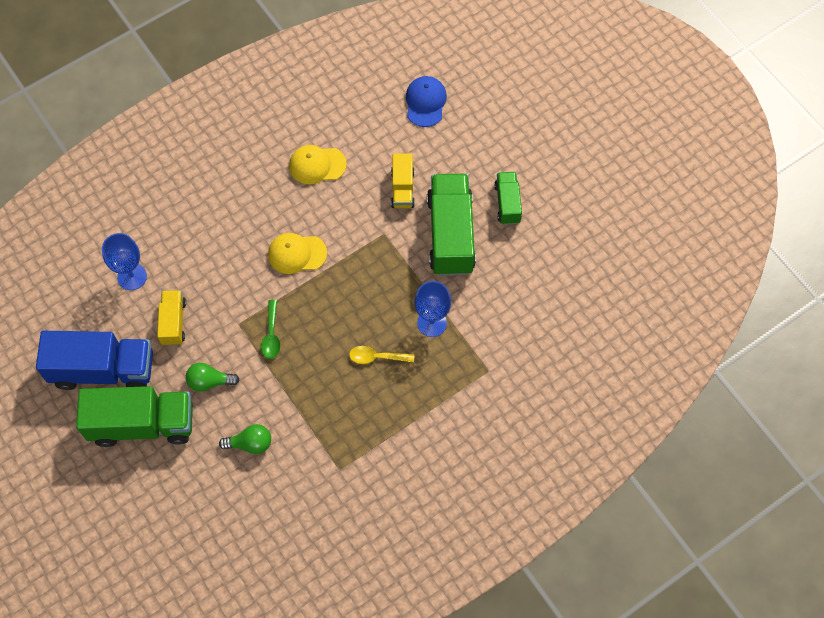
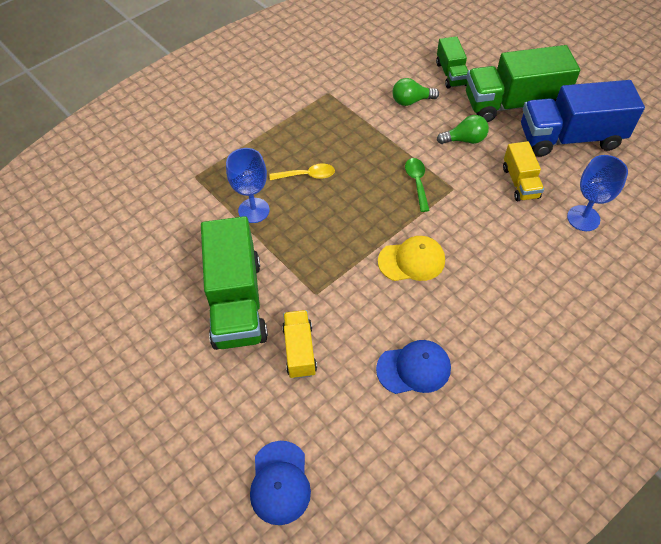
camera: 175 degrees right, 10 degrees down
(317, 165) = (414, 368): yellow cap -> blue cap
(507, 203) = (167, 347): green truck -> green truck (451, 74)

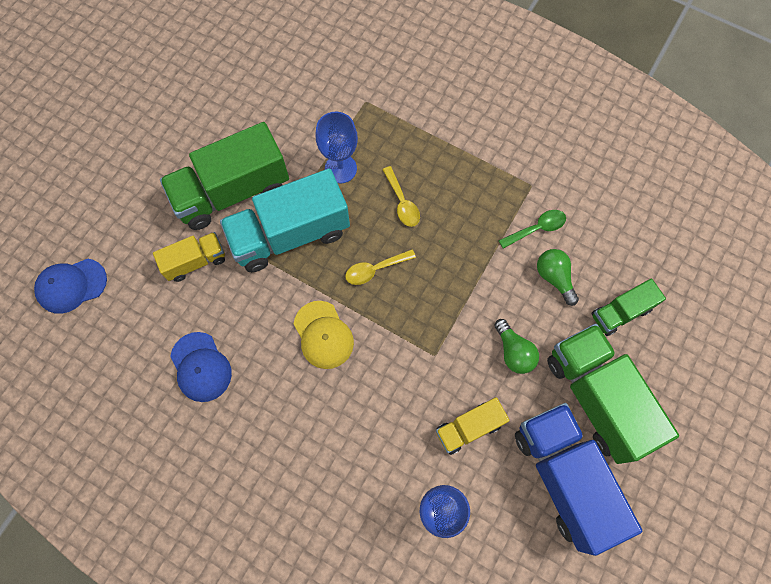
camera: 70 degrees right, 15 degrees up
(303, 264) = (290, 234): none -> turquoise truck
(363, 209) = (375, 269): none -> yellow spoon
(417, 182) = (430, 314): green spoon -> green spoon (536, 228)

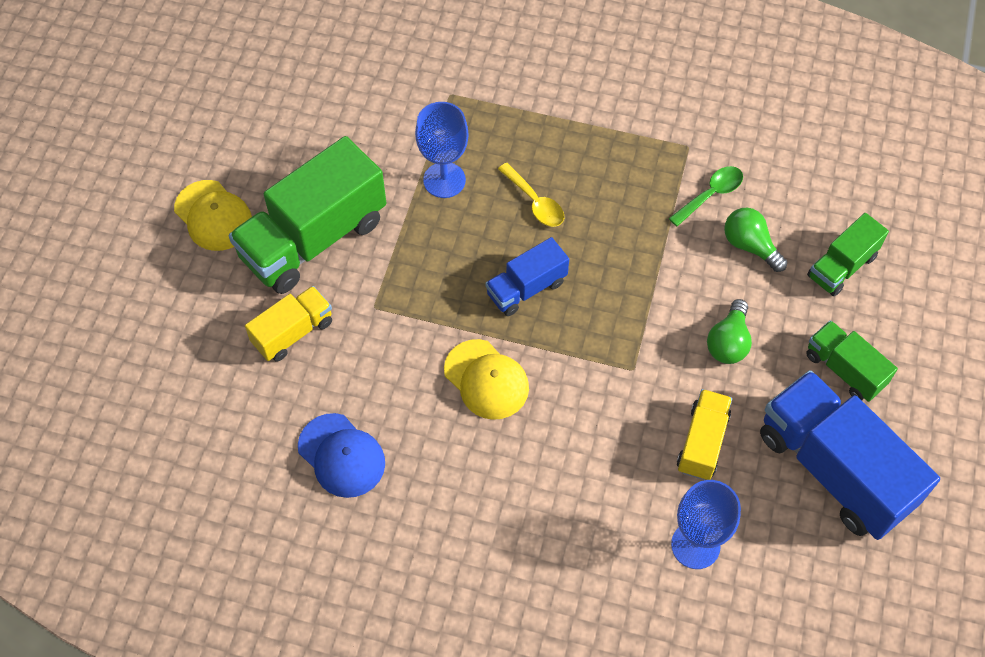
camera: 15 degrees left, 10 degrees down
(71, 285) = (137, 400): blue cap -> none
(167, 156) = (213, 216): none -> yellow cap
(290, 234) = (405, 272): turquoise truck -> none
(375, 269) = (526, 288): yellow spoon -> blue truck
(469, 428) = (702, 442): yellow truck -> yellow truck turned 150 degrees clockwise
(513, 352) = (728, 342): green light bulb -> green light bulb turned 60 degrees clockwise
(597, 398) = (844, 370): green truck -> green truck, size x0.53

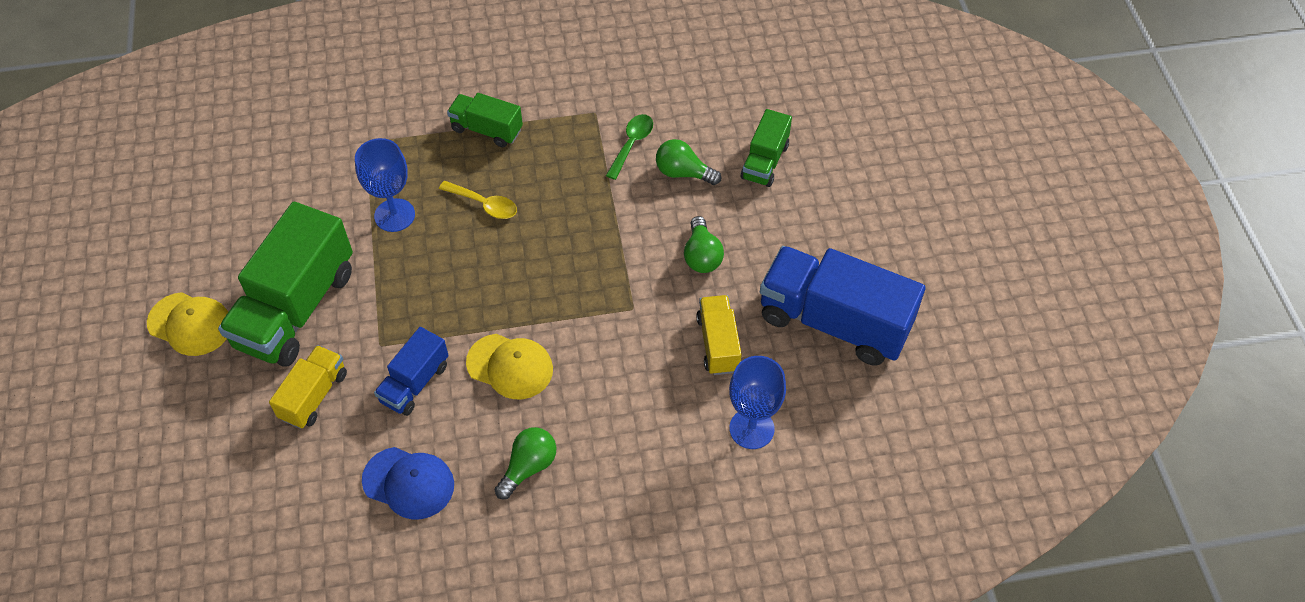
camera: 25 degrees left, 5 degrees down
(459, 489) = (528, 467): none -> green light bulb
(526, 288) = (510, 277): blue truck -> blue truck (415, 383)
(844, 370) = (805, 241): green truck -> green truck (487, 130)

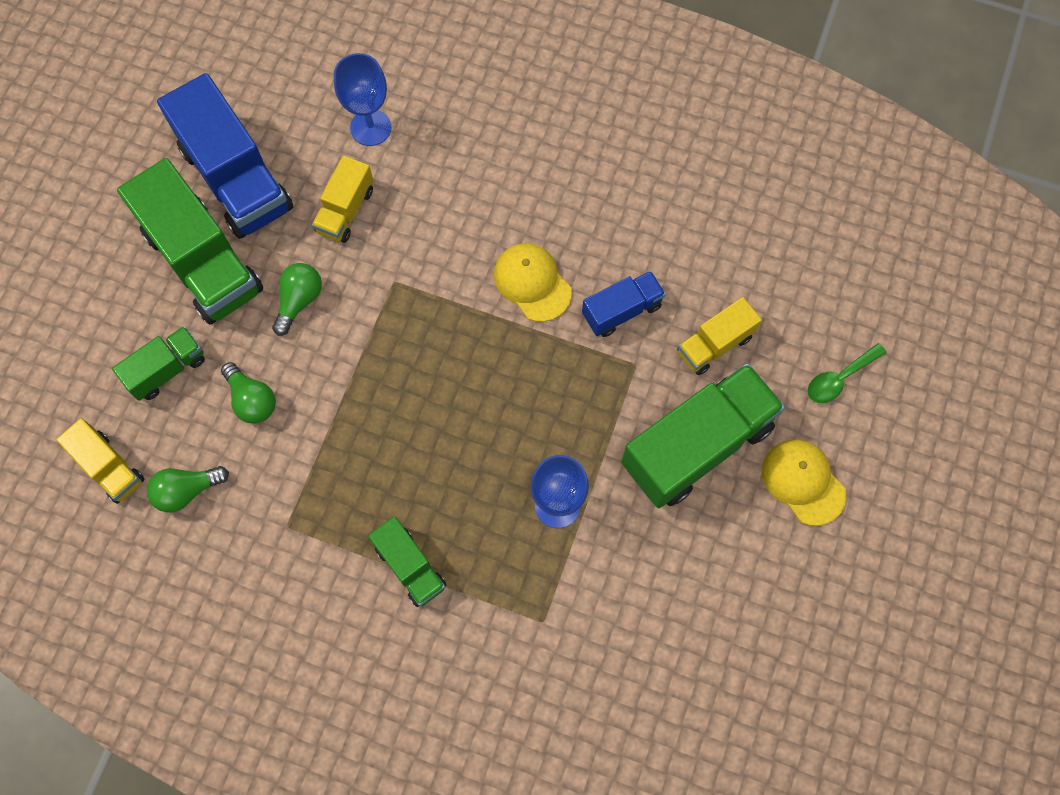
camera: 150 degrees left, 15 degrees up
(408, 483) = (667, 224): blue cap -> none
(484, 204) = (463, 469): yellow spoon -> none
(528, 467) = (564, 188): green light bulb -> green light bulb (187, 491)
(631, 144) = (277, 463): green spoon -> green spoon (839, 378)
(751, 88) = (109, 467): none -> yellow truck
(804, 246) = (203, 261): none -> green truck

